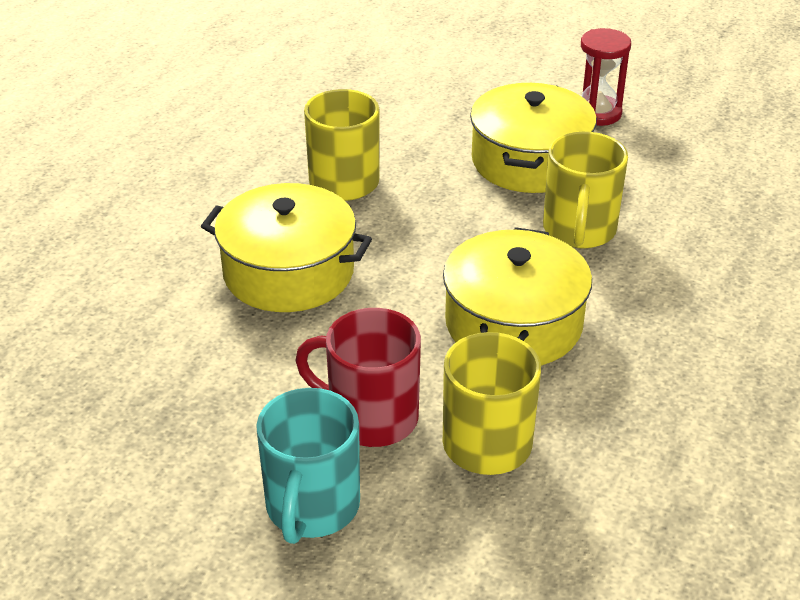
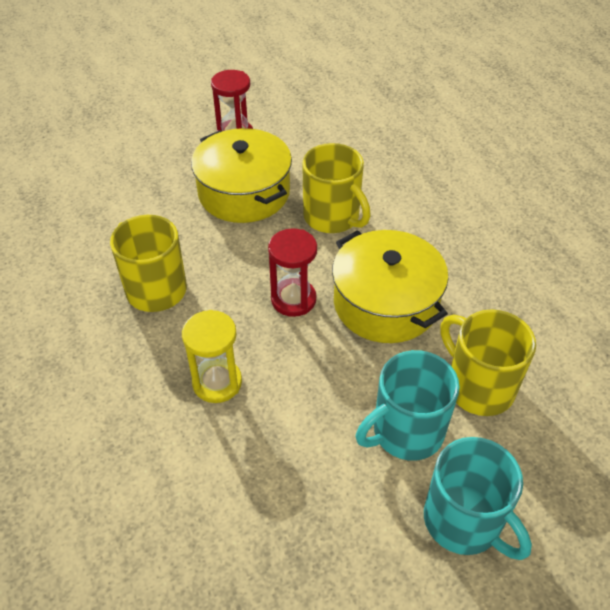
camera: 50 degrees left, 10 degrees up
(288, 272) = (217, 382): yellow pot -> yellow hourglass
(370, 417) = (406, 432): red mug -> turquoise mug
(438, 263) = (293, 299): none -> red hourglass

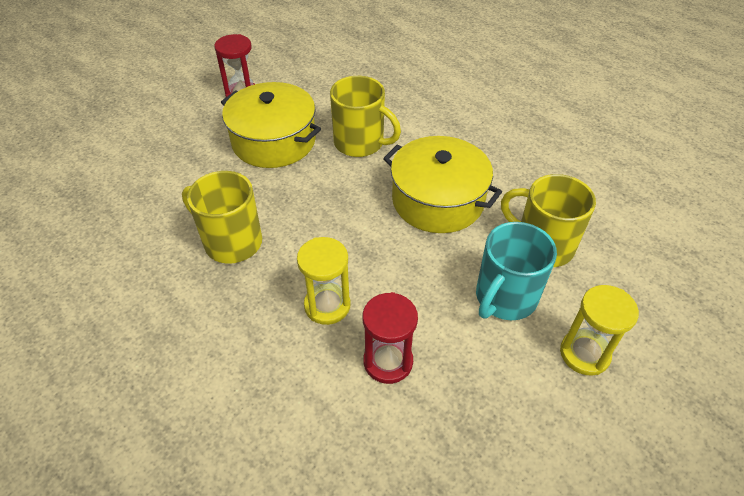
camera: 20 degrees left, 0 degrees up
(293, 299) = (360, 218): red hourglass -> red hourglass (388, 361)
(464, 521) = (584, 354): turquoise mug -> yellow hourglass

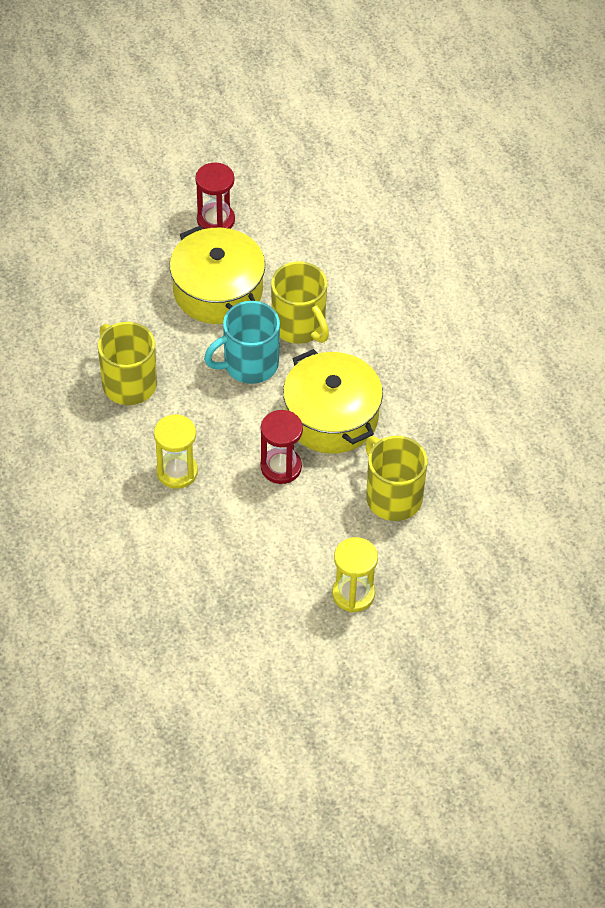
camera: 25 degrees right, 5 degrees up
(388, 361) = (198, 534): red hourglass -> red hourglass (281, 467)
(505, 298) = (324, 526): turquoise mug -> turquoise mug (249, 364)

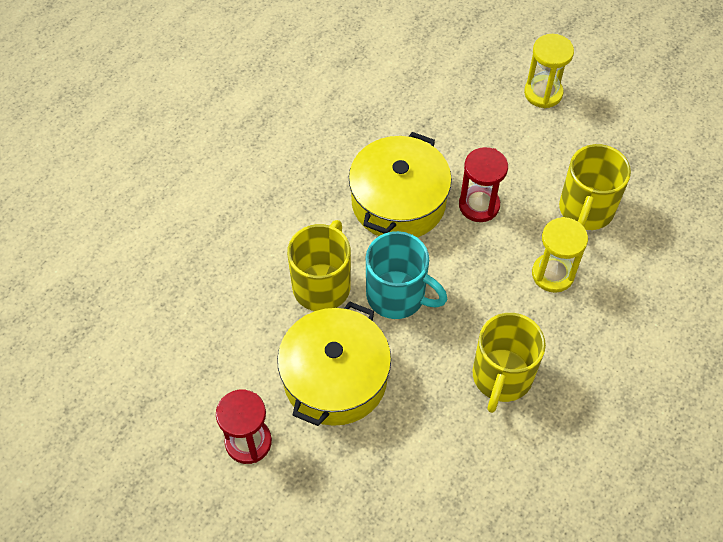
camera: 125 degrees left, 5 degrees up
(392, 497) = (437, 118): yellow mug -> yellow mug (585, 210)

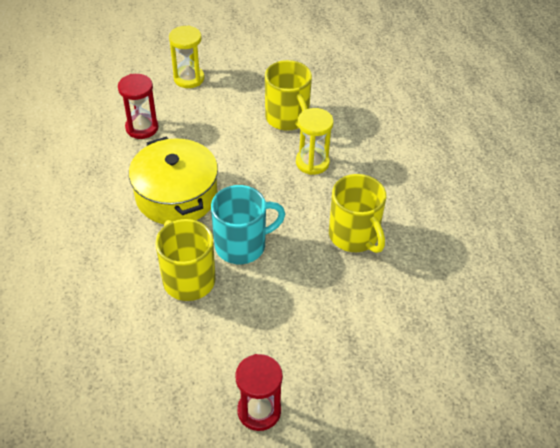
camera: 50 degrees left, 10 degrees down
(335, 378) = (264, 322): yellow pot -> none
(479, 205) = (227, 160): red hourglass -> red hourglass (142, 128)

